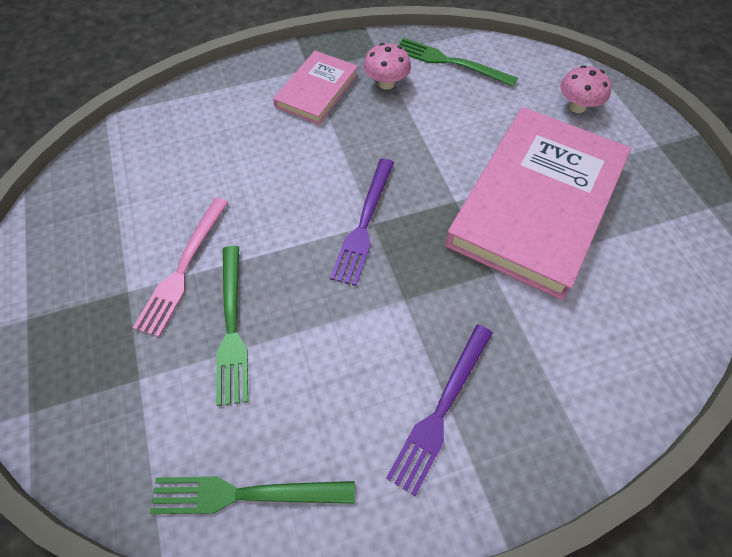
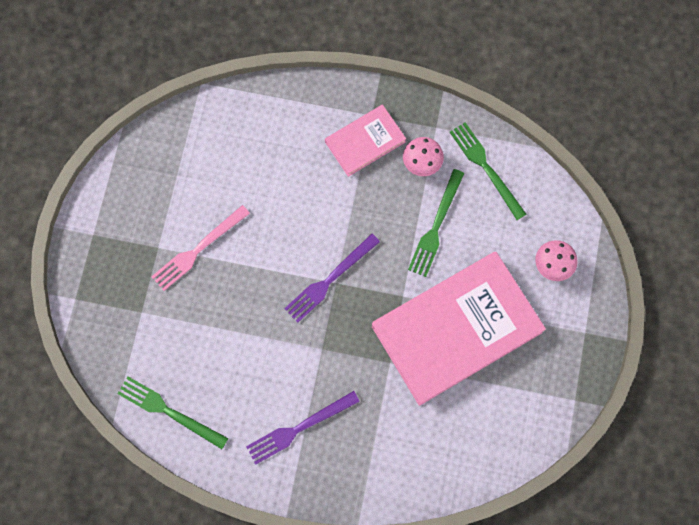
camera: 30 degrees right, 15 degrees up
(232, 327) = (208, 308): green fork -> green fork (436, 226)

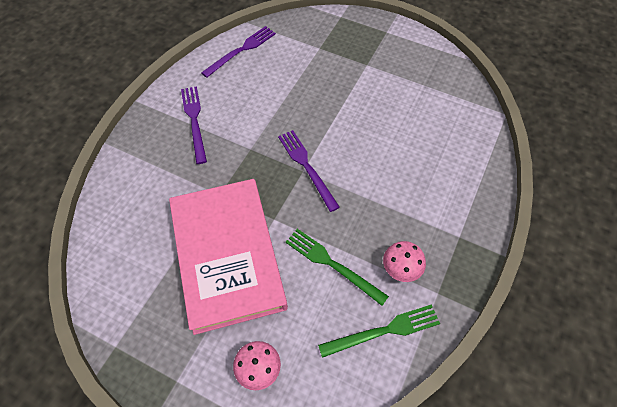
camera: 105 degrees right, 15 degrees down
(169, 411) = (241, 50): green fork -> purple fork
(198, 249) = (358, 87): pink fork -> none
(365, 142) = (432, 224): pink book -> none

